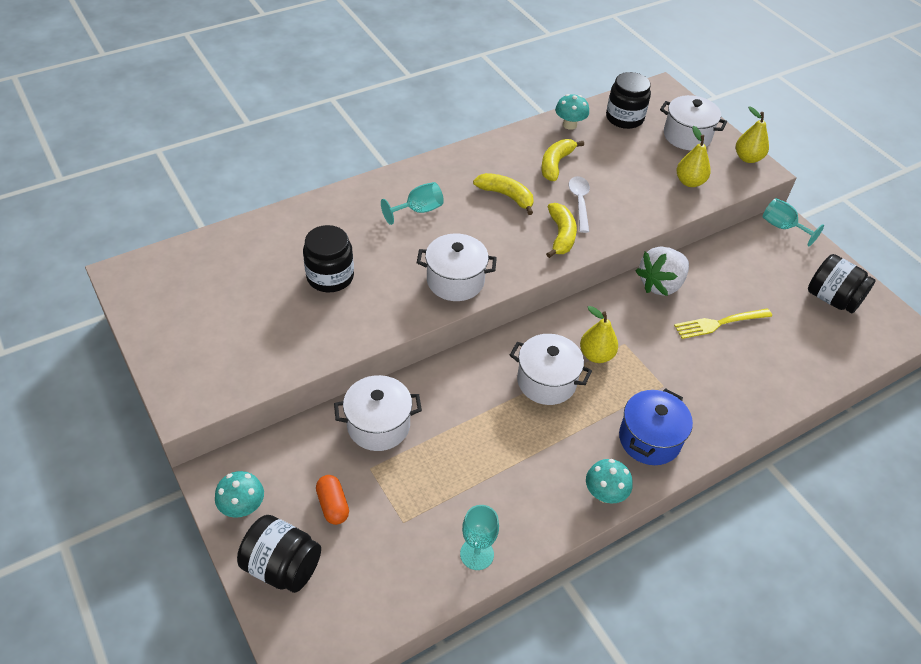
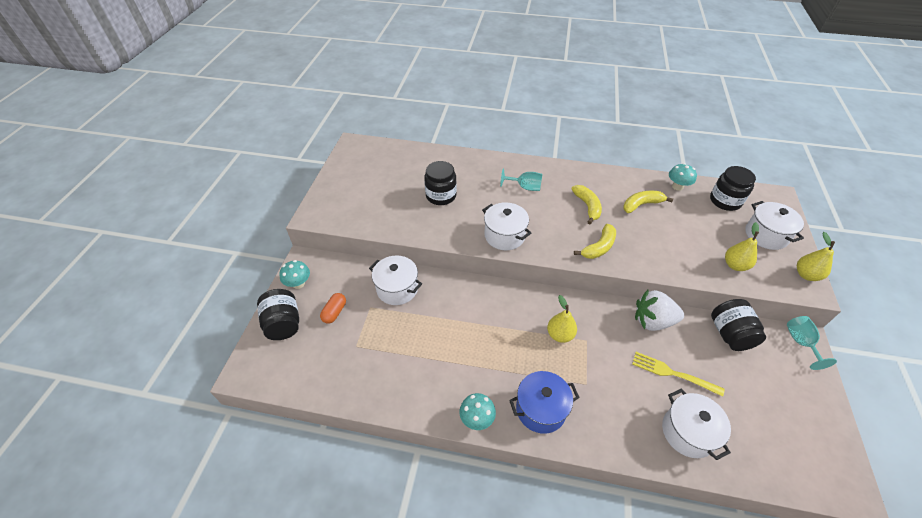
camera: 45 degrees right, 0 degrees up
(477, 554) = (372, 392): turquoise goblet -> none
(546, 381) = (512, 329): white pot -> white pot (688, 432)
(579, 202) = (633, 235): white spoon -> none
(832, 299) = (794, 419): black jar -> black jar (730, 334)

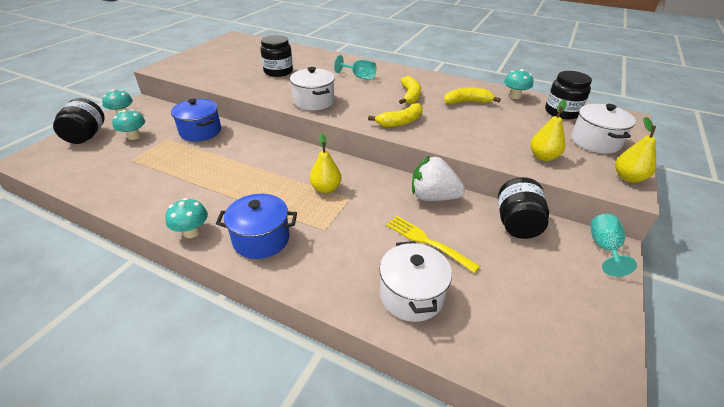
camera: 15 degrees right, 10 degrees down
(335, 312) = (134, 136): orange capsule -> turquoise mushroom
(397, 289) = (200, 131): white pot -> blue pot

